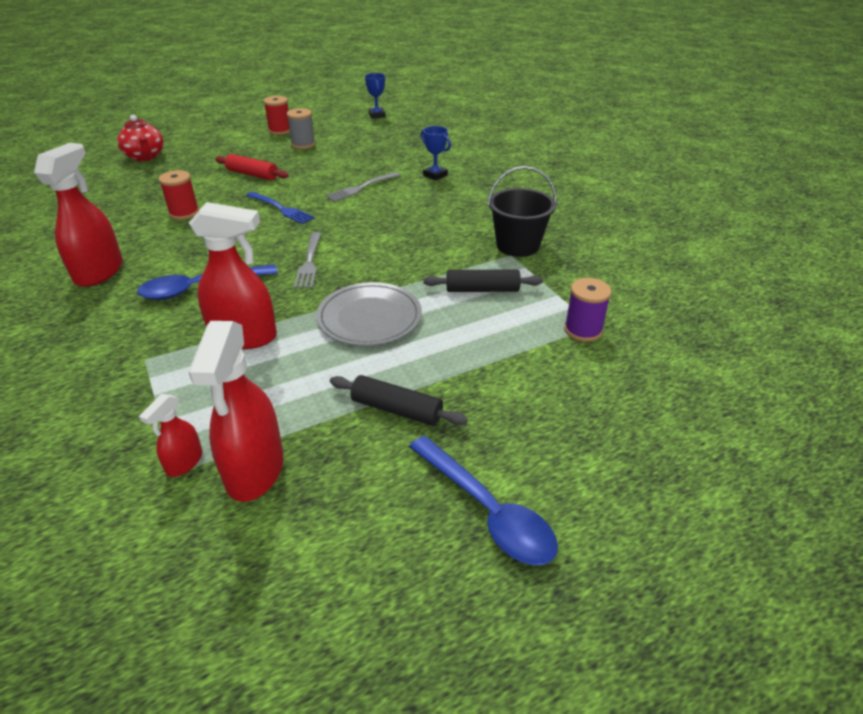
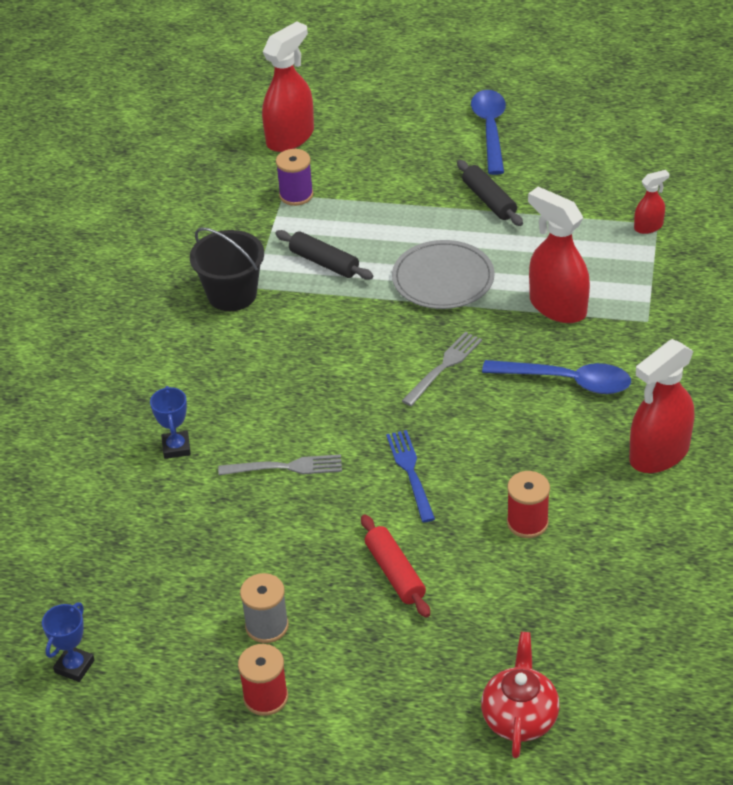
camera: 140 degrees left, 5 degrees up
(255, 470) = (606, 203): red spray bottle -> red spray bottle (290, 137)

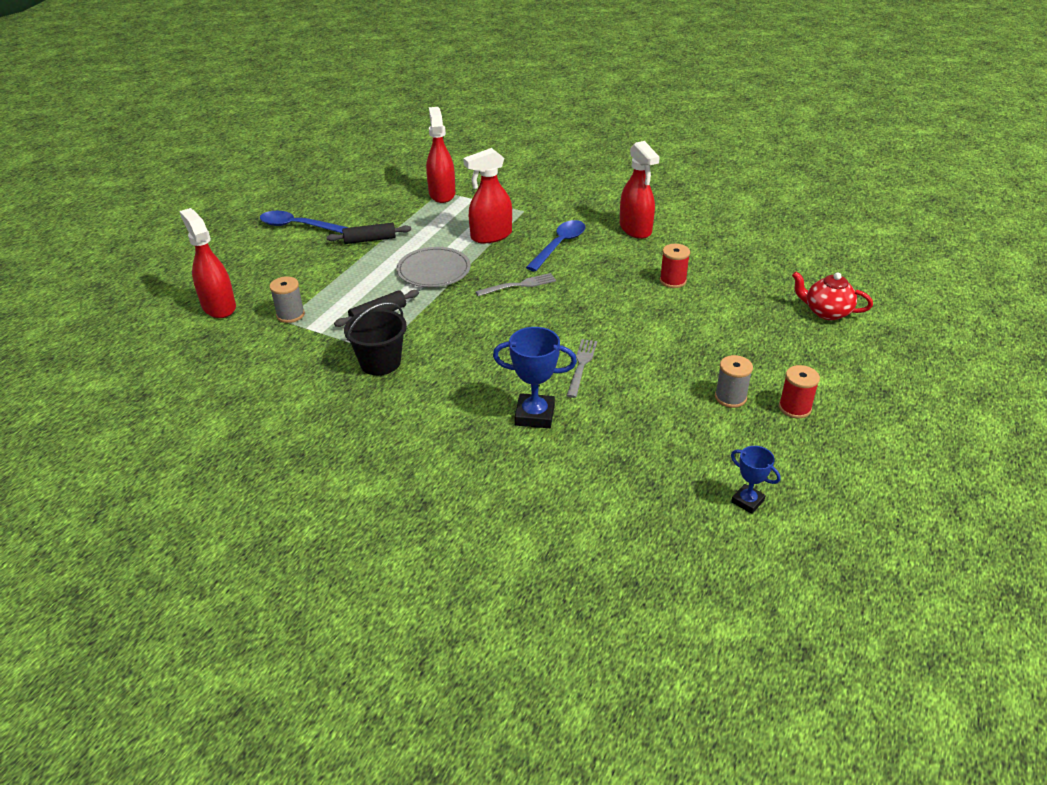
camera: 75 degrees left, 5 degrees down
(176, 447) = (535, 415): blue trophy -> blue trophy, size x1.66
(296, 195) = (290, 315): purple spool -> grey spool
(395, 573) = (698, 336): red rolling pin -> none
(410, 472) = (610, 315): blue fork -> none
(444, 366) = (519, 285): grey fork -> grey fork turned 105 degrees clockwise
(648, 227) = (442, 194): red spray bottle -> red spray bottle, size x1.98

